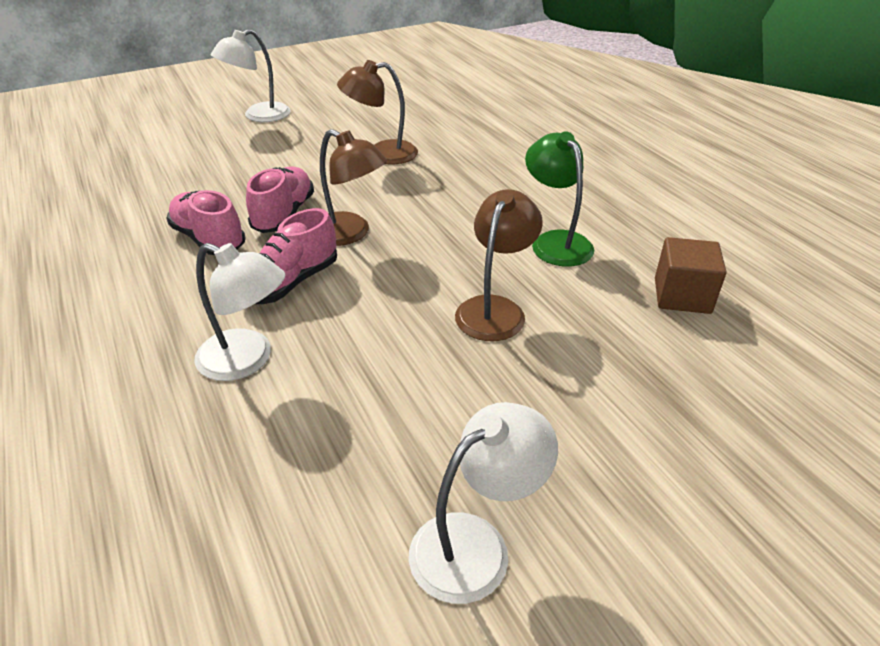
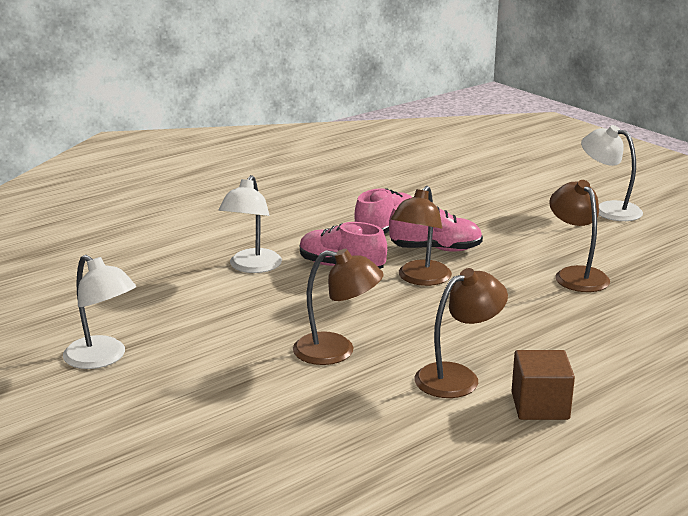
camera: 80 degrees right, 15 degrees down
(555, 241) = (458, 377): green lamp -> brown lamp
(682, 296) = (391, 449): brown cube -> brown cube (540, 406)

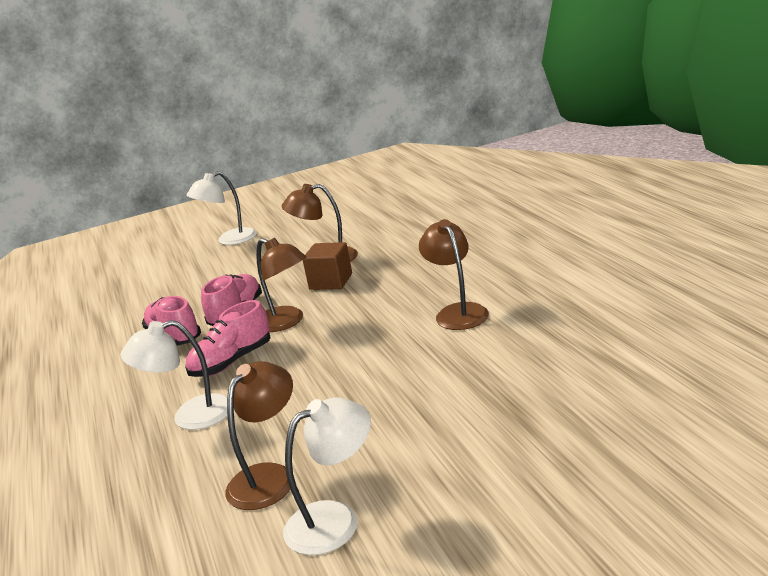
camera: 70 degrees left, 0 degrees up
(252, 267) = (190, 416): white lamp -> white lamp turned 135 degrees clockwise
(336, 351) = (392, 366): brown lamp -> brown lamp (269, 477)
(540, 406) = (509, 283): brown cube -> brown cube (331, 282)

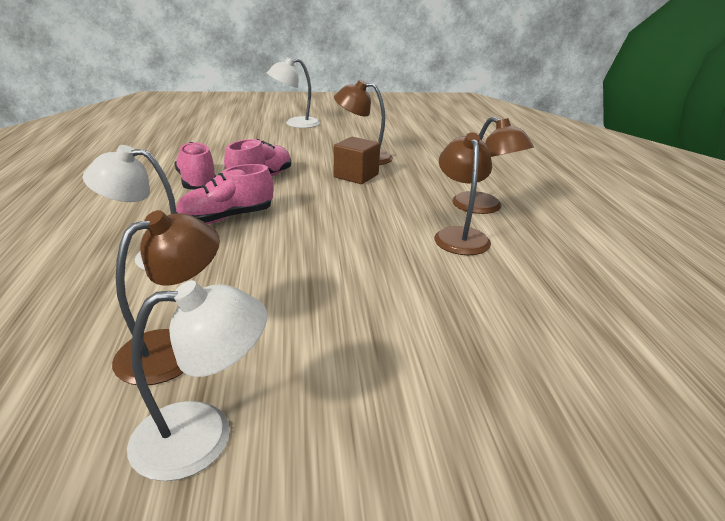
camera: 10 degrees right, 5 degrees up
(286, 322) = (297, 198): brown lamp -> brown lamp (484, 208)

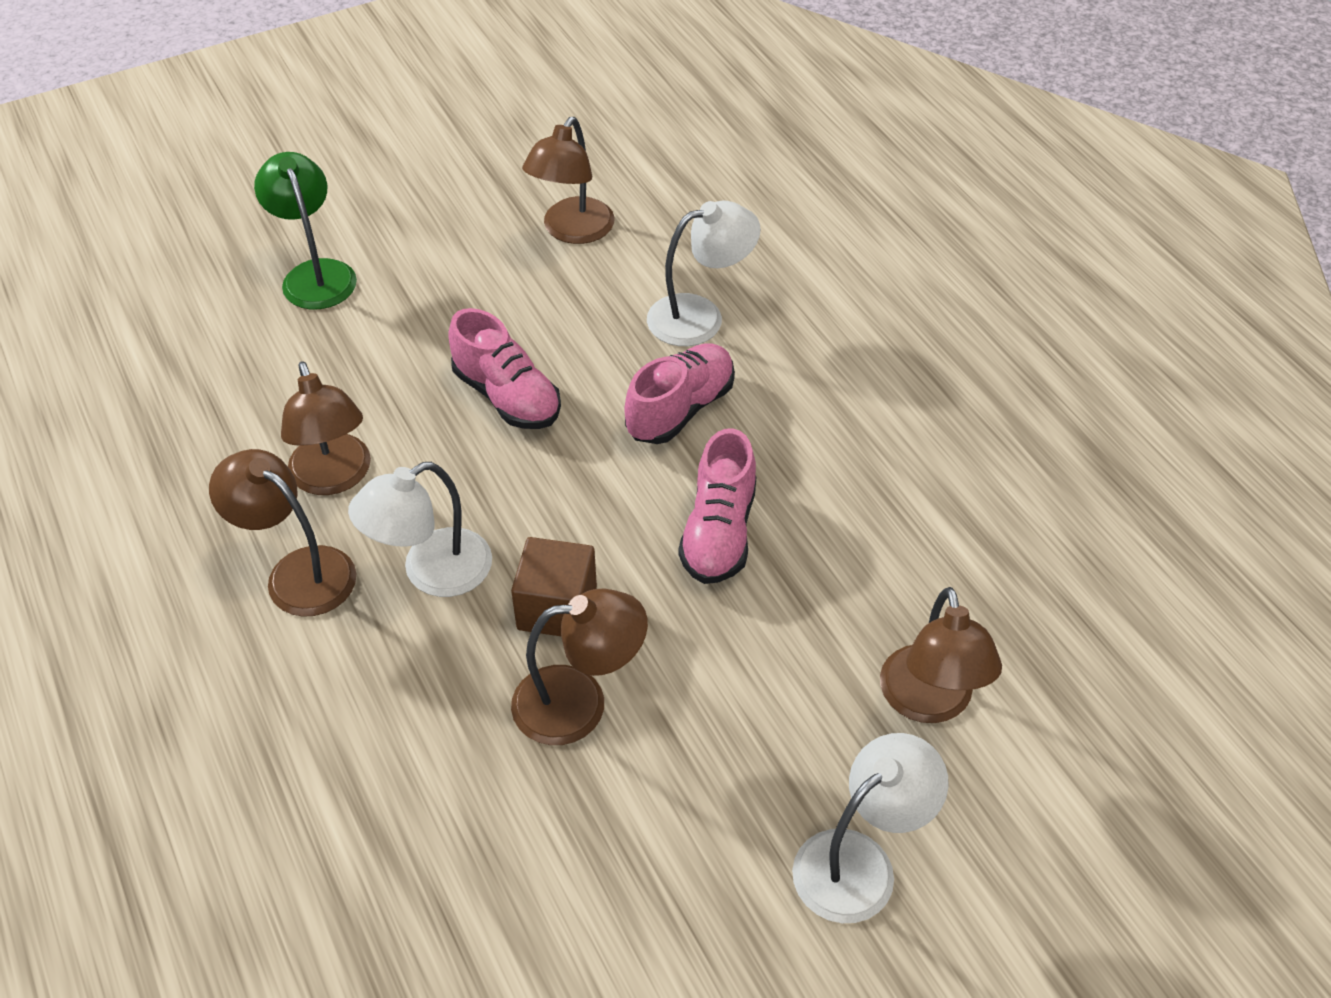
camera: 160 degrees right, 20 degrees up
(197, 182) = (809, 482): pink shoe -> pink shoe (507, 396)
(203, 435) = (495, 186): white lamp -> white lamp (431, 572)
(234, 137) = (929, 702): none -> brown lamp
(461, 378) = (315, 274): none -> green lamp

